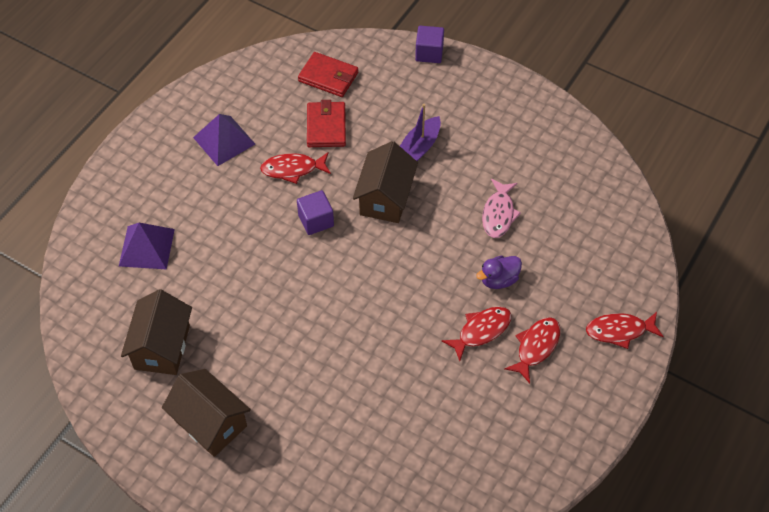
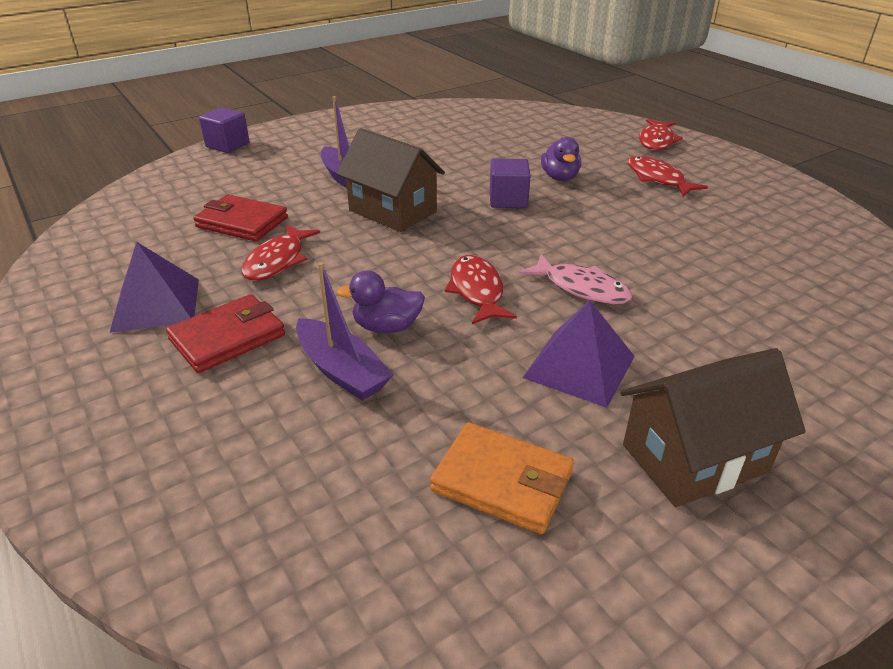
camera: 65 degrees left, 20 degrees down
(147, 247) = (267, 444): purple pyramid -> purple pyramid (579, 366)
(162, 347) = (502, 481): brown house -> orange wallet
(208, 250) = (341, 371): none -> purple boat
(254, 253) = (387, 327): none -> purple duck
(316, 220) = (379, 263): purple cube -> purple cube (508, 200)
(328, 77) = (170, 204): red wallet -> red wallet (228, 337)
(481, 331) = (622, 200): red fish -> red fish (477, 291)
(498, 214) = (475, 159): pink fish -> pink fish (581, 288)

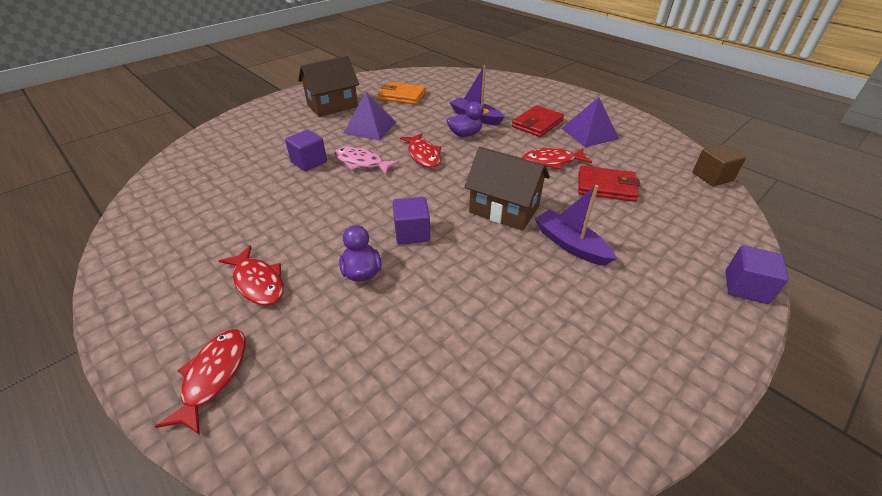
camera: 170 degrees right, 5 degrees up
(88, 221) = (712, 177): none -> brown cube
(277, 261) = (552, 161): red fish -> red fish turned 105 degrees counterclockwise
(673, 298) = (309, 162): none -> purple cube

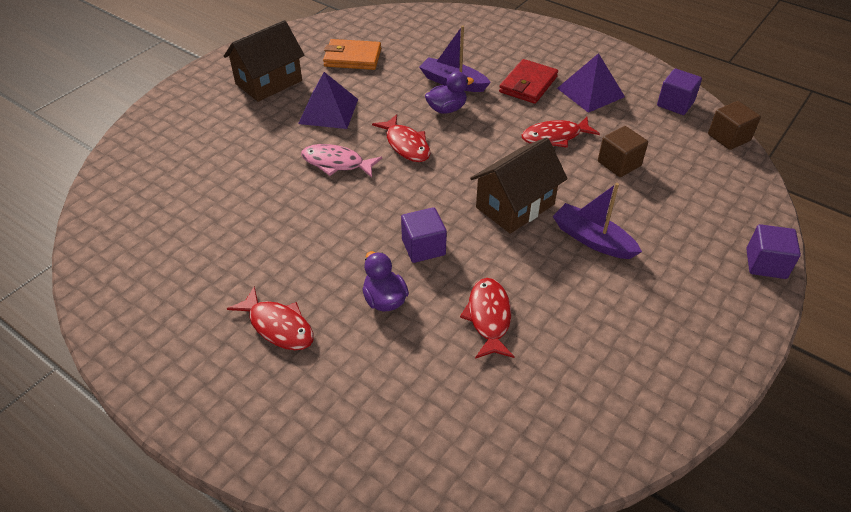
camera: 10 degrees left, 5 degrees up
(213, 376) = (277, 427): red fish -> red fish (489, 317)
(309, 162) = (272, 169): purple cube -> purple cube (675, 104)
(504, 209) = (515, 206): brown house -> brown house turned 60 degrees counterclockwise
(606, 187) = (619, 164): red wallet -> brown cube

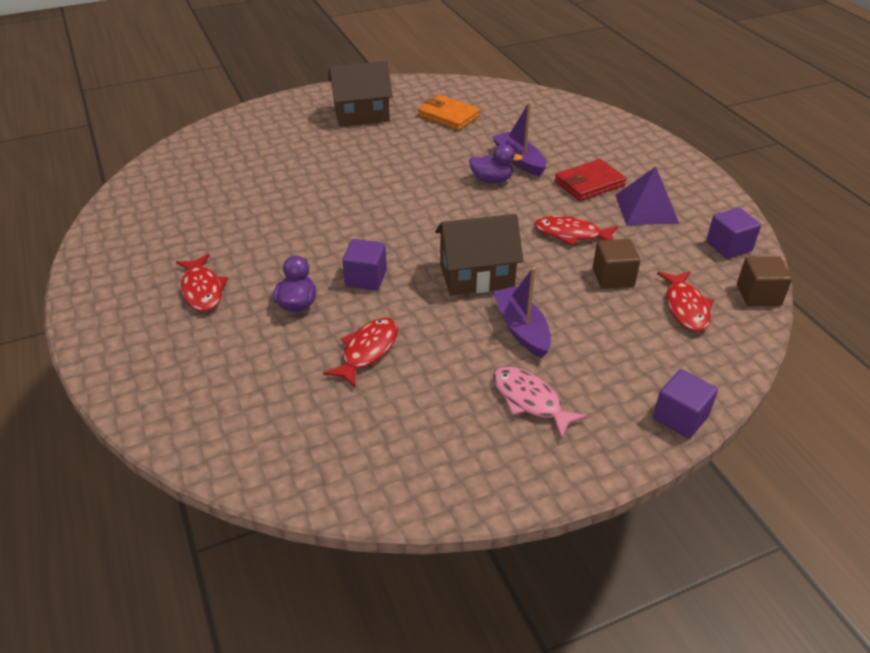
camera: 30 degrees right, 5 degrees down
(328, 111) = (388, 150): purple pyramid -> none
(336, 163) = (357, 191): pink fish -> pink fish (530, 401)
(406, 145) = (428, 196): red fish -> red fish (685, 307)

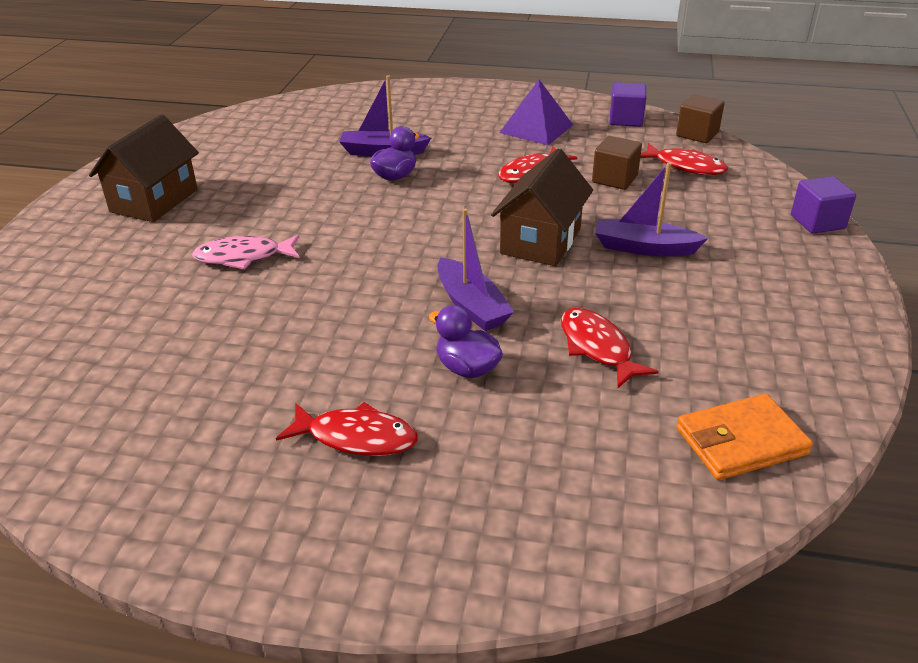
camera: 55 degrees left, 5 degrees down
(366, 278) = (471, 306): purple cube -> purple boat
(448, 116) = (246, 155): orange wallet -> orange wallet (741, 441)
(530, 401) = (748, 281): pink fish -> pink fish (243, 257)
(589, 183) = (466, 136): red wallet -> none

